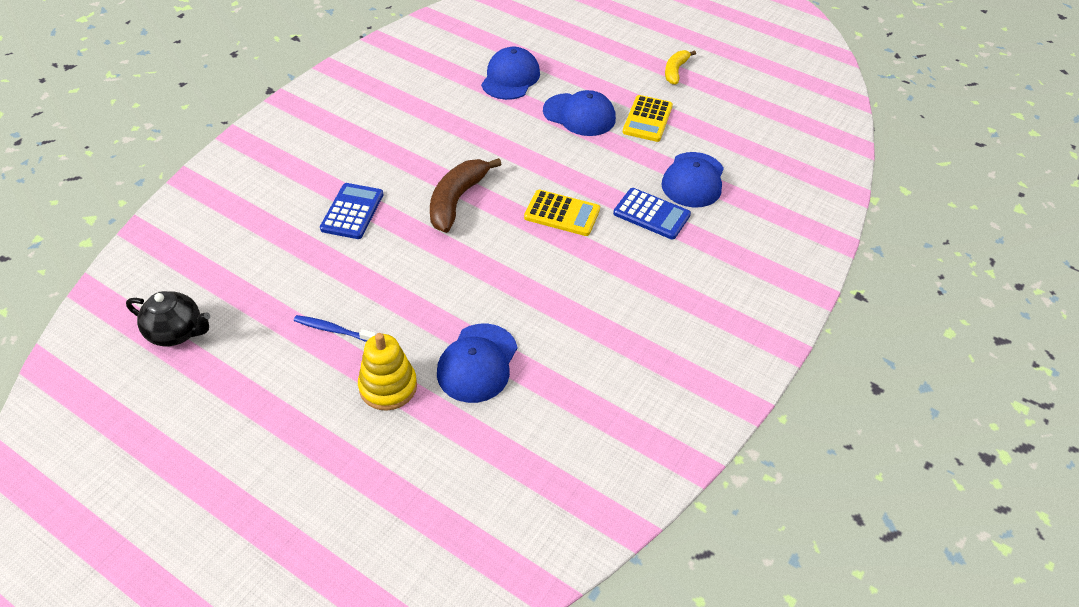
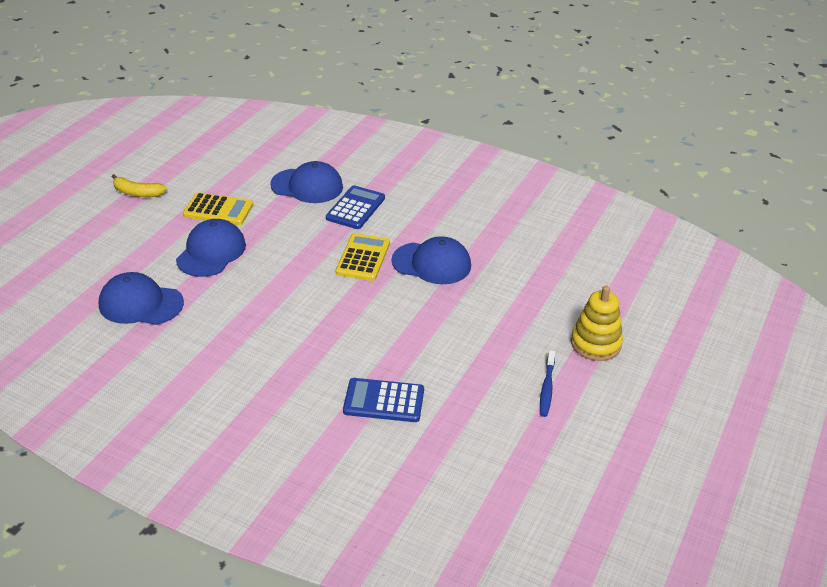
camera: 95 degrees left, 10 degrees down
(177, 332) = (589, 506): black teapot -> none
(457, 200) = (354, 326): brown banana -> none
(477, 363) = (552, 295): blue cap -> blue cap (431, 263)

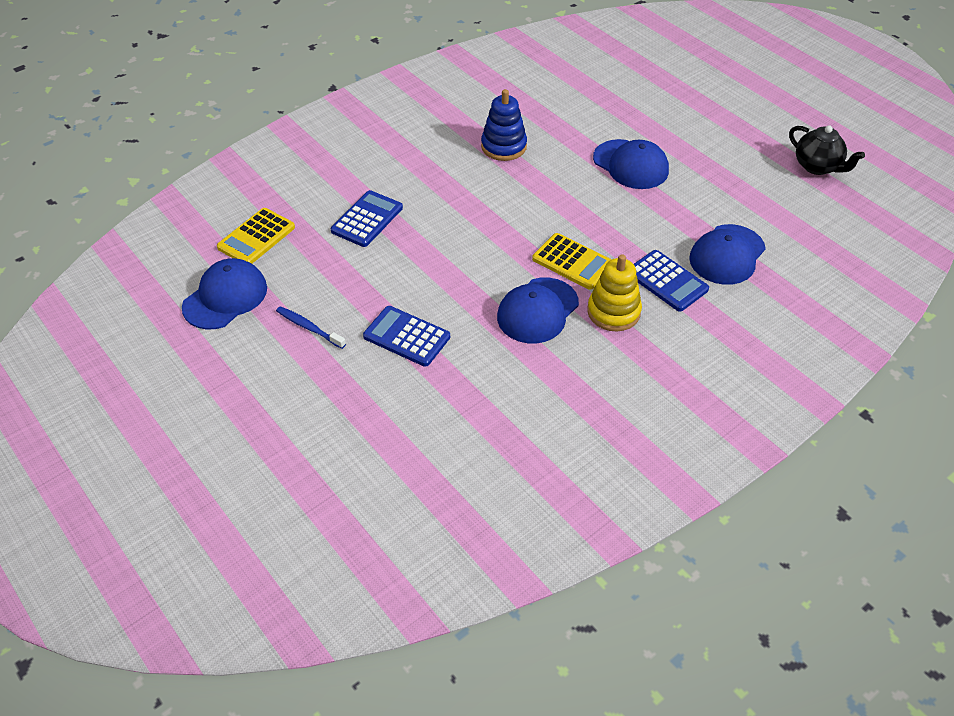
camera: 115 degrees right, 10 degrees up
(137, 193) = (755, 136): yellow banana -> none
(140, 304) = (573, 114): blue cap -> blue cap (225, 297)
(170, 158) = (818, 167): none -> black teapot
(217, 338) = (503, 146): none -> blue stacking toy
(218, 210) = (703, 182): yellow calculator -> yellow calculator (256, 237)
(511, 325) = (406, 337): none -> blue calculator
(595, 343) = (340, 392): yellow stacking toy -> yellow stacking toy (613, 312)

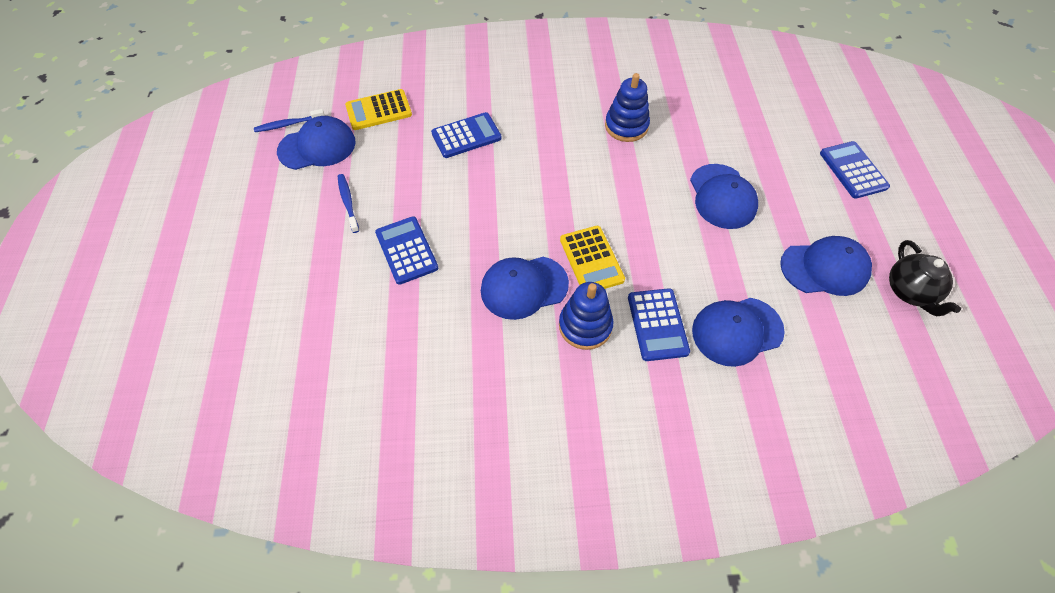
camera: 35 degrees right, 10 degrees up
(171, 293) = (288, 124): none -> blue toothbrush
(613, 312) = (585, 326): yellow stacking toy -> blue stacking toy
(709, 100) = (853, 170): none -> blue calculator
(749, 179) = (824, 268): none -> blue cap

